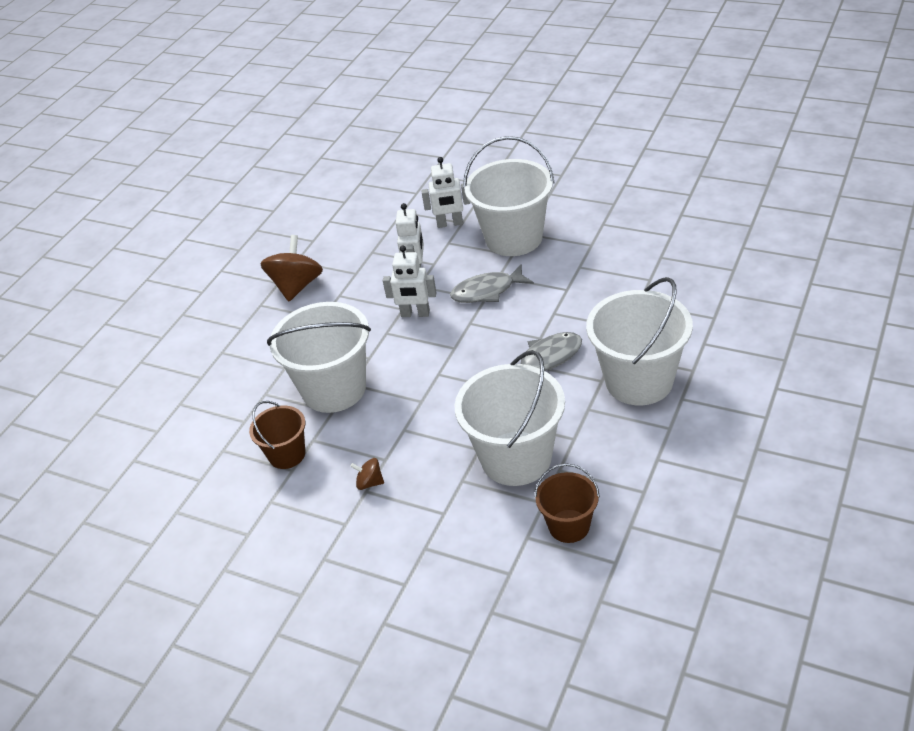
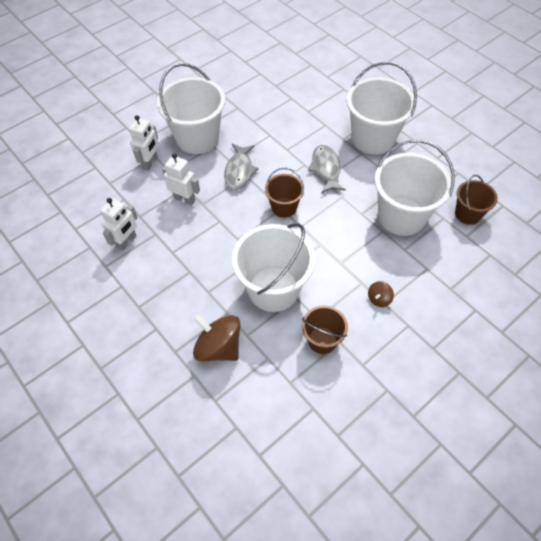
camera: 70 degrees left, 15 degrees up
(297, 286) = (137, 275): brown spinning top -> brown spinning top (219, 347)
(415, 314) = (231, 216): white robot -> white robot (127, 242)
(457, 349) = (284, 207): none -> brown bucket

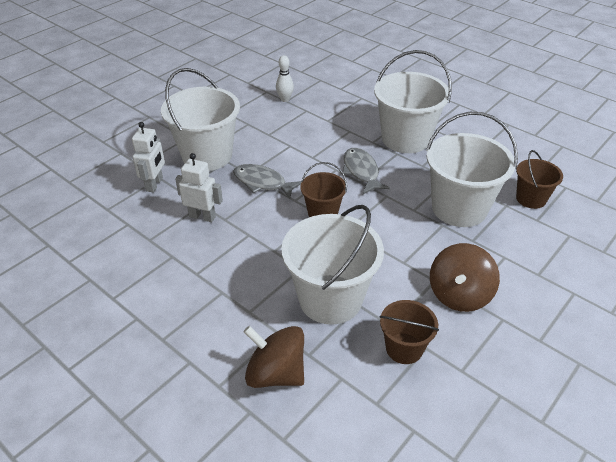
camera: 10 degrees left, 15 degrees down
(127, 242) = (137, 268): white robot -> none
(239, 171) = (262, 183): grey fish -> grey fish turned 120 degrees clockwise
(274, 84) = (285, 99): none -> white bowling pin
(379, 299) = (459, 294): brown spinning top -> brown spinning top, size x2.09

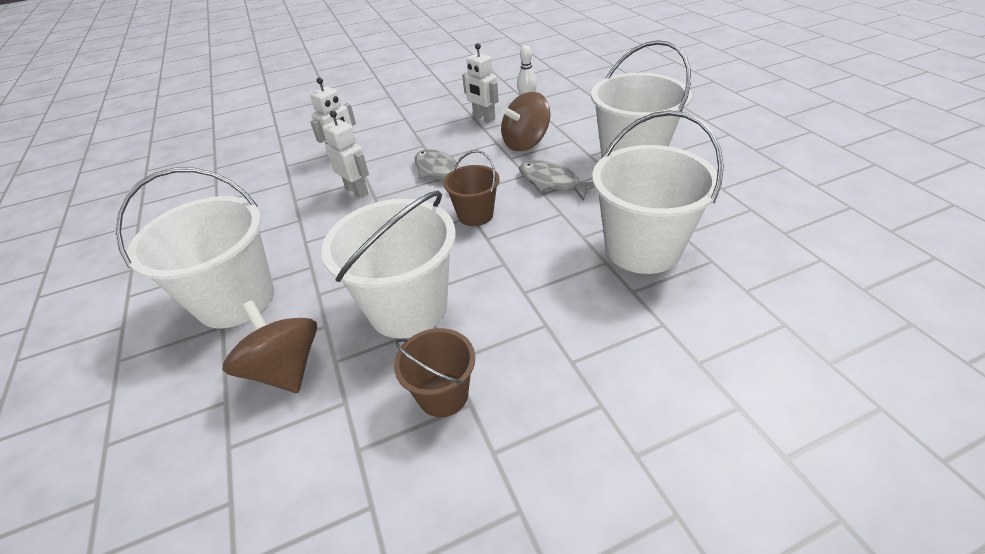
camera: 30 degrees right, 0 degrees up
(207, 156) = (409, 137): white bucket -> white bucket (236, 300)
(260, 124) = (484, 118): none -> white robot
(361, 171) = (552, 182): grey fish -> grey fish turned 60 degrees counterclockwise
(459, 294) = (564, 352): brown spinning top -> brown spinning top (525, 143)
(531, 199) = (755, 261): brown bucket -> none

